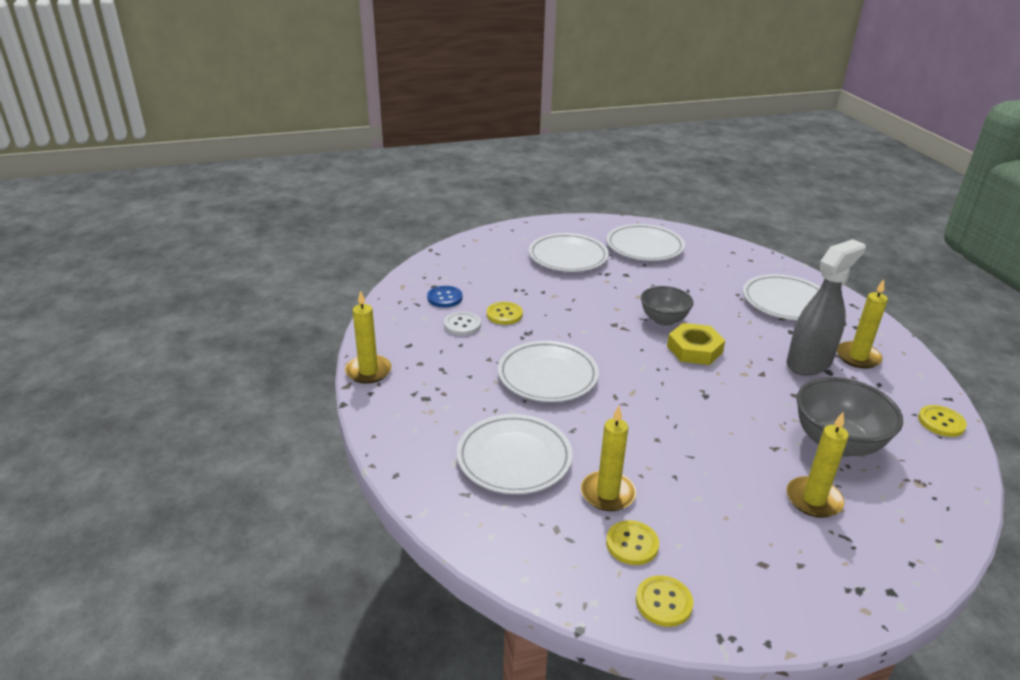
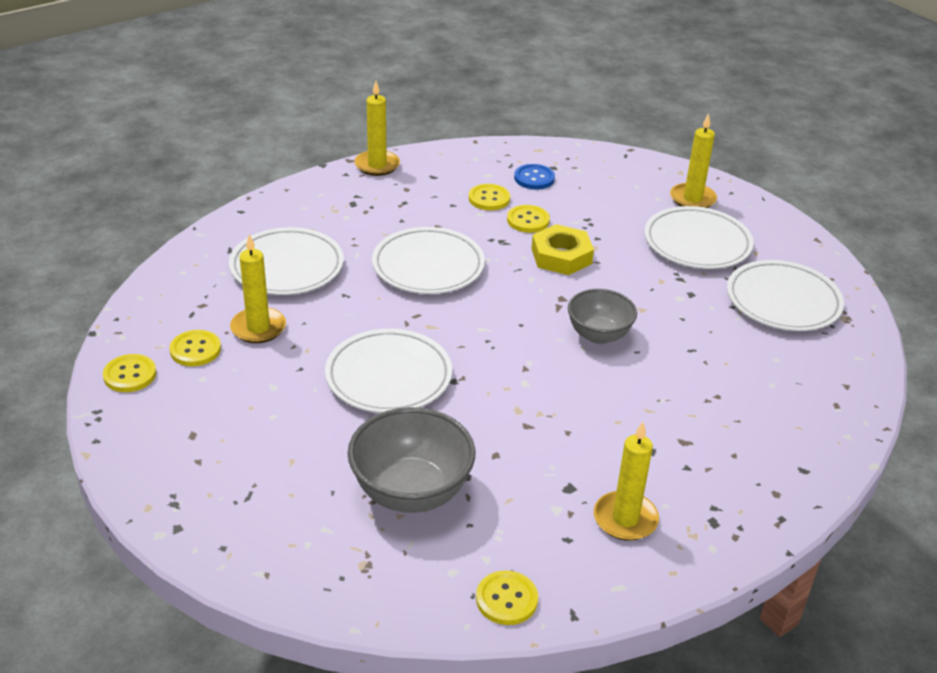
camera: 70 degrees right, 5 degrees up
(462, 325) = (489, 199): white button -> yellow button
(694, 349) = (546, 365): yellow nut -> yellow nut (561, 256)
(785, 302) = (731, 444): white plate -> white plate (388, 376)
(809, 363) = (578, 468): grey spray bottle -> none
(813, 500) = (300, 471): yellow candle -> yellow candle (692, 199)

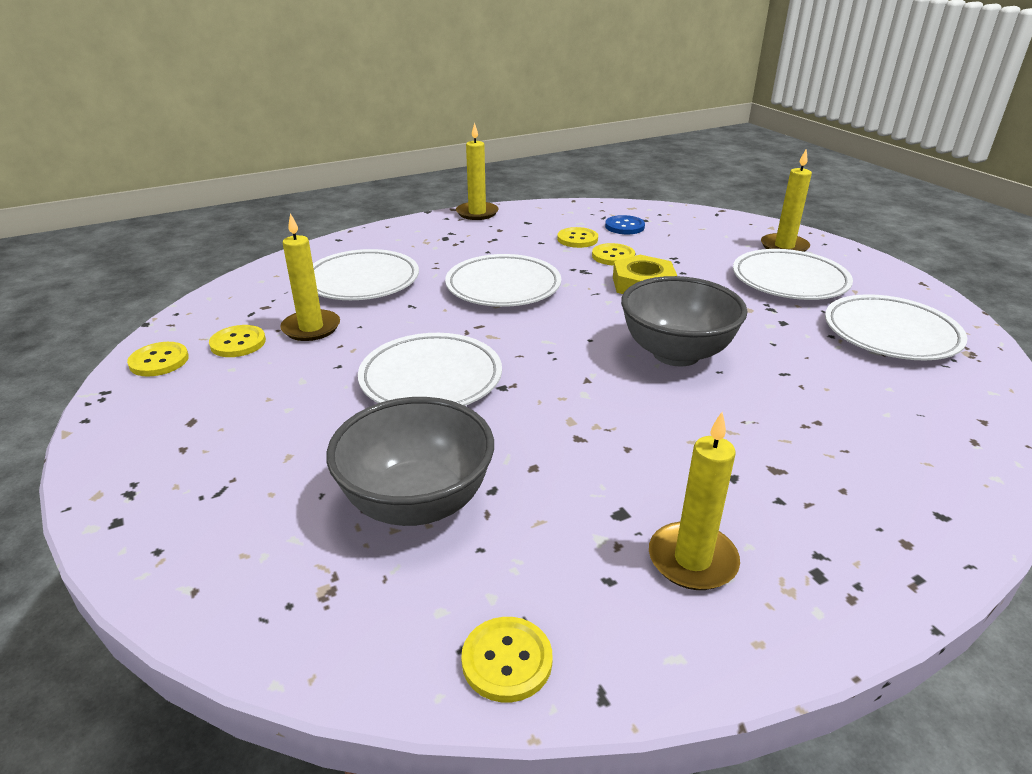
camera: 10 degrees right, 5 degrees down
(598, 335) = (676, 353): grey bowl -> grey bowl, size x1.54

